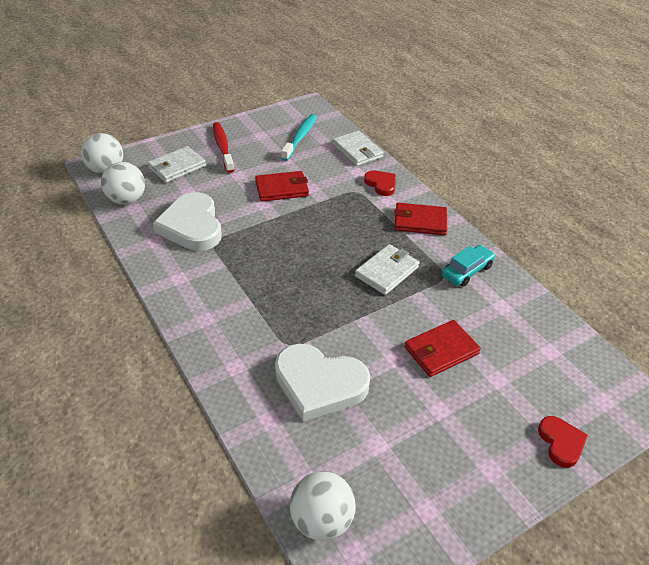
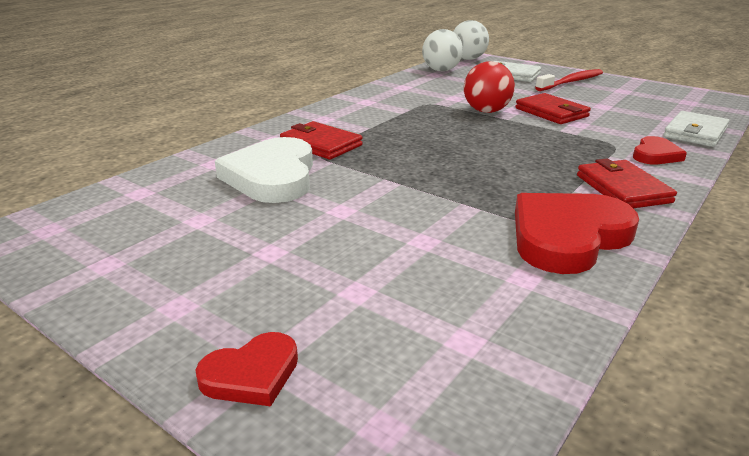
camera: 70 degrees right, 15 degrees down
(192, 226) = (439, 93): white heart -> none
(256, 218) = (486, 111): none -> red ball
(300, 137) = (656, 105): turquoise toothbrush -> none
(321, 520) = (91, 206): white ball -> none
(387, 272) = (490, 183): white wallet -> none
(441, 350) = (379, 238): red wallet -> red wallet (321, 144)
(467, 271) = (567, 237): turquoise car -> red heart

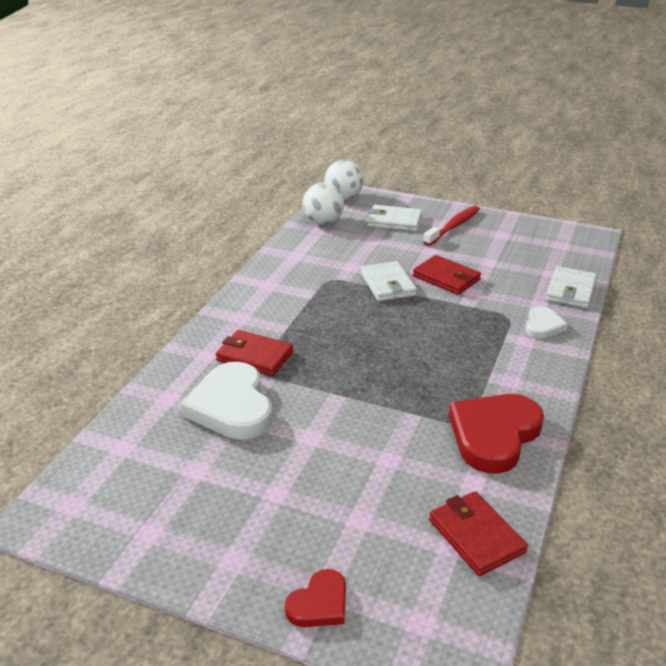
camera: 15 degrees left, 5 degrees up
(486, 111) = (388, 284): red ball -> white wallet
(622, 189) = (524, 373): red wallet -> red wallet (476, 536)
(655, 155) = (543, 326): red heart -> white heart

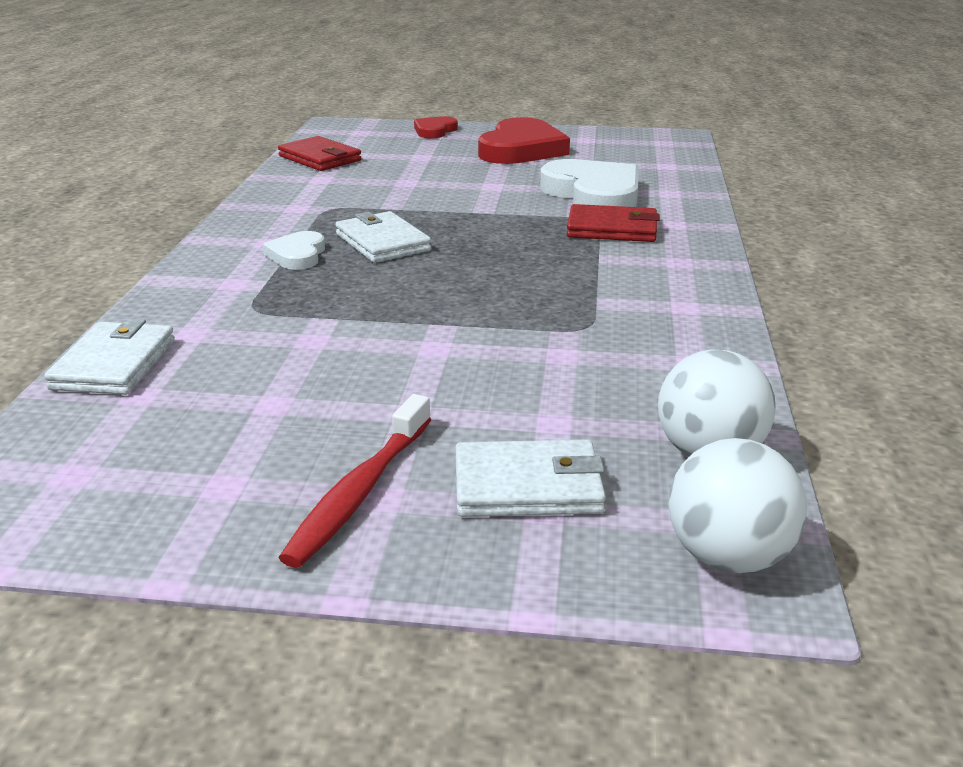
camera: 165 degrees right, 5 degrees down
(388, 284) = (476, 331): white wallet -> white wallet (382, 242)
(446, 278) = (366, 356): red wallet -> none
(494, 435) = (296, 203): red heart -> red heart (521, 149)
(543, 326) = (197, 303): white heart -> white heart (297, 255)

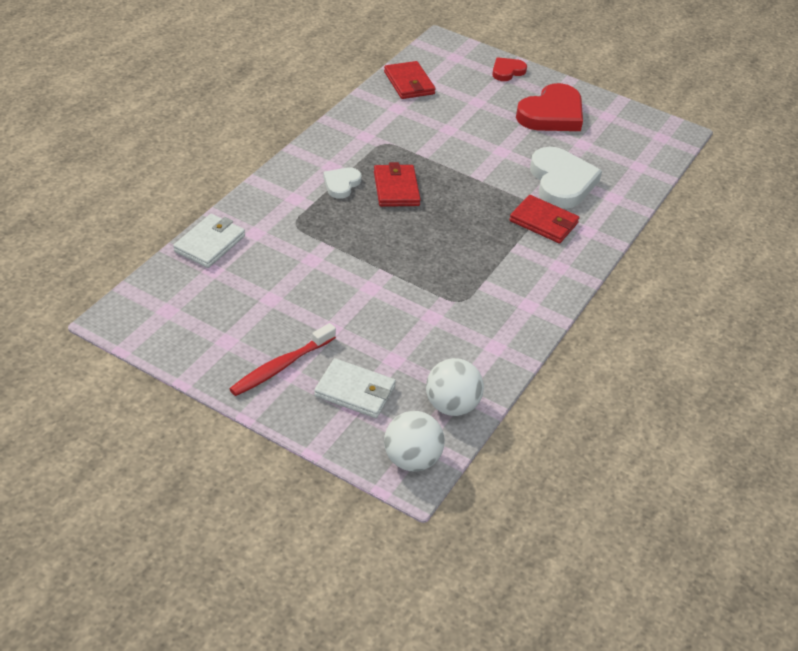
camera: 20 degrees right, 15 degrees up
(382, 242) = (396, 188): white wallet -> red wallet

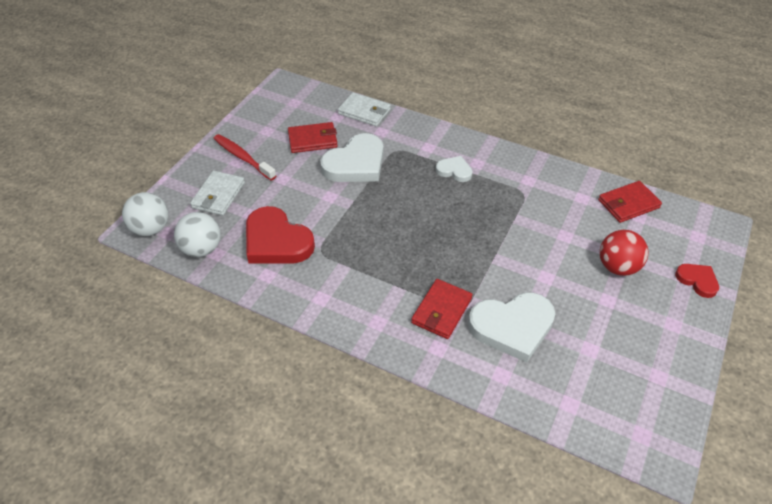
camera: 90 degrees right, 5 degrees up
(314, 260) = (356, 163): none -> white heart
(396, 188) = (460, 204): red wallet -> red wallet (313, 140)
(490, 108) = (617, 267): none -> red ball
(552, 114) = (634, 321): red heart -> red heart (276, 241)

